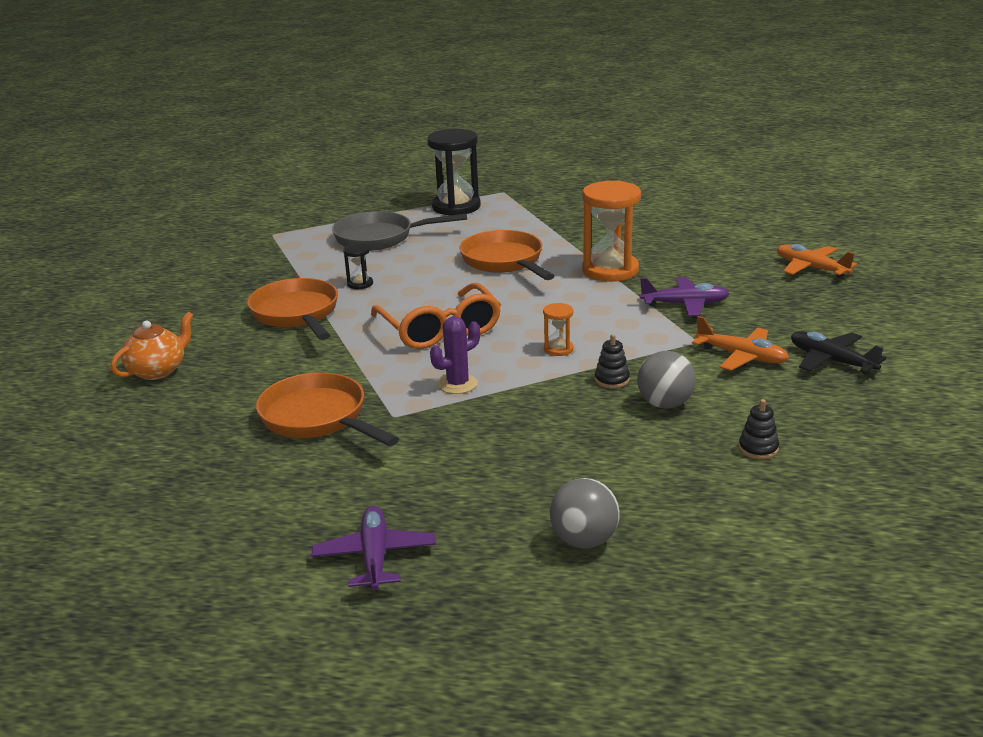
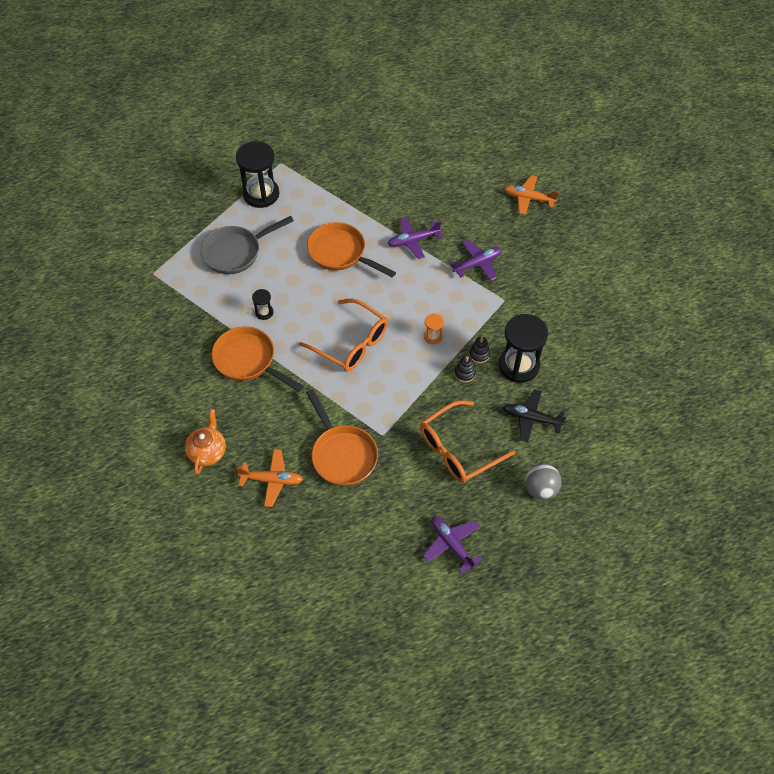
camera: 30 degrees left, 30 degrees up
(318, 418) = (342, 454): orange pan -> orange pan turned 135 degrees counterclockwise
(457, 384) = (398, 392): purple cactus -> none
(489, 460) = (458, 449): none -> orange glasses
(610, 270) = (413, 241): orange hourglass -> purple plane
(665, 404) = (518, 365): grey ball -> black hourglass
(742, 357) = (535, 306): orange plane -> orange plane (272, 480)
(758, 448) = (582, 385): black stacking toy -> black stacking toy (464, 373)
(831, 361) = (582, 293): black plane -> black plane (531, 418)

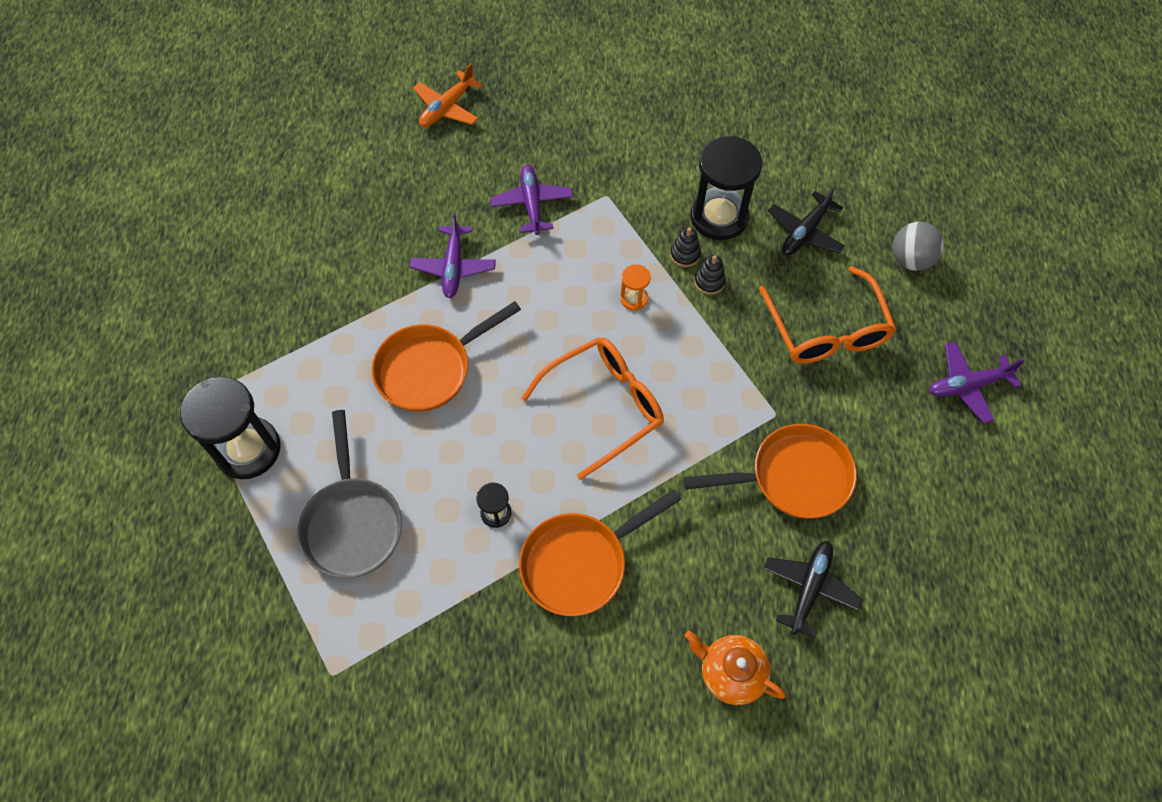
camera: 70 degrees left, 5 degrees up
(272, 480) = (809, 588): orange plane -> black plane

